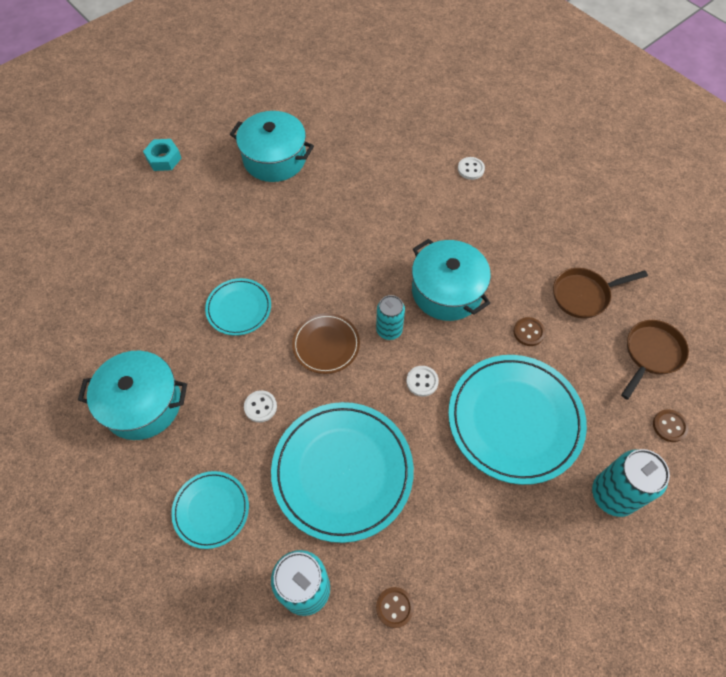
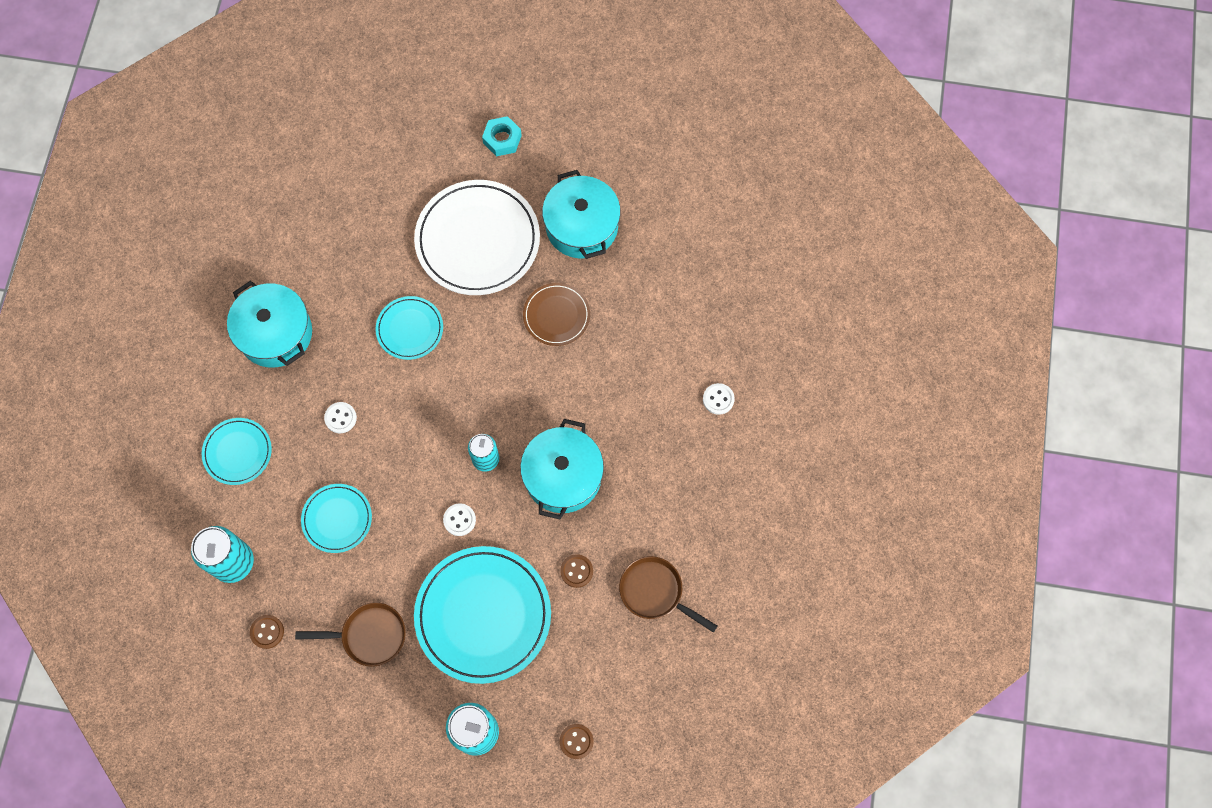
camera: 50 degrees right, 10 degrees up
(218, 221) = (477, 240): none -> white plate
(326, 345) = (432, 422): brown plate -> brown plate (556, 315)
(342, 471) = (337, 519): turquoise plate -> turquoise plate, size x0.53
(651, 354) = (638, 686): brown pan -> brown pan (369, 635)

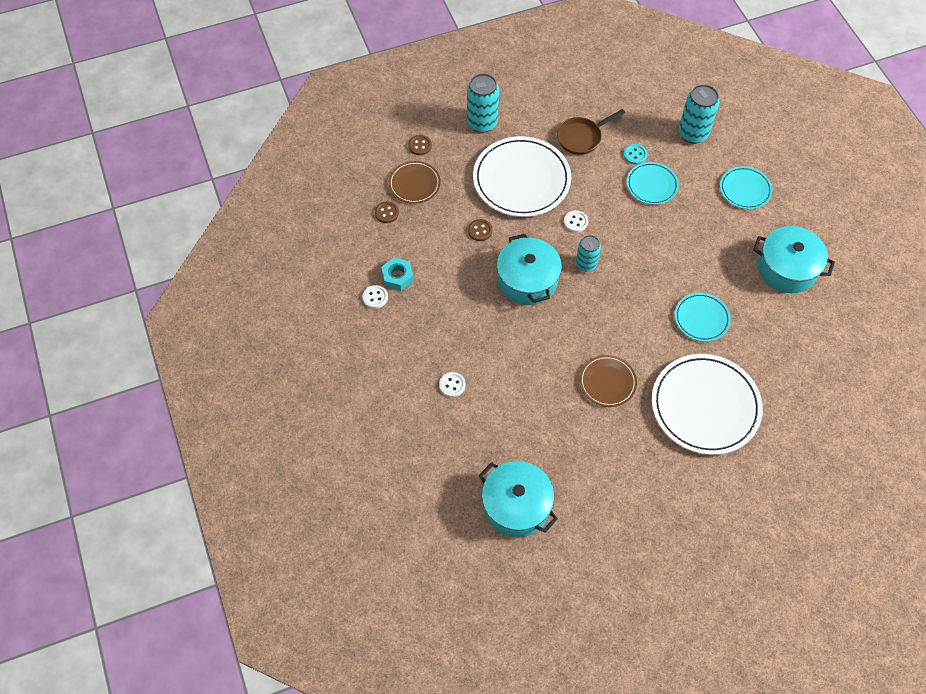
camera: 150 degrees right, 10 degrees down
(267, 632) = (642, 111): brown button -> brown button (386, 213)
(325, 572) = (635, 155): none -> turquoise button
(340, 418) = (699, 241): white button -> white button (375, 297)
(483, 615) = (521, 180): turquoise plate -> white plate
(502, 139) = (750, 497): turquoise nut -> turquoise nut (397, 277)
(581, 226) = (637, 459): turquoise pot -> turquoise pot (516, 506)
(616, 684) = (414, 184): none -> brown plate
(655, 592) = (421, 244): brown pan -> none

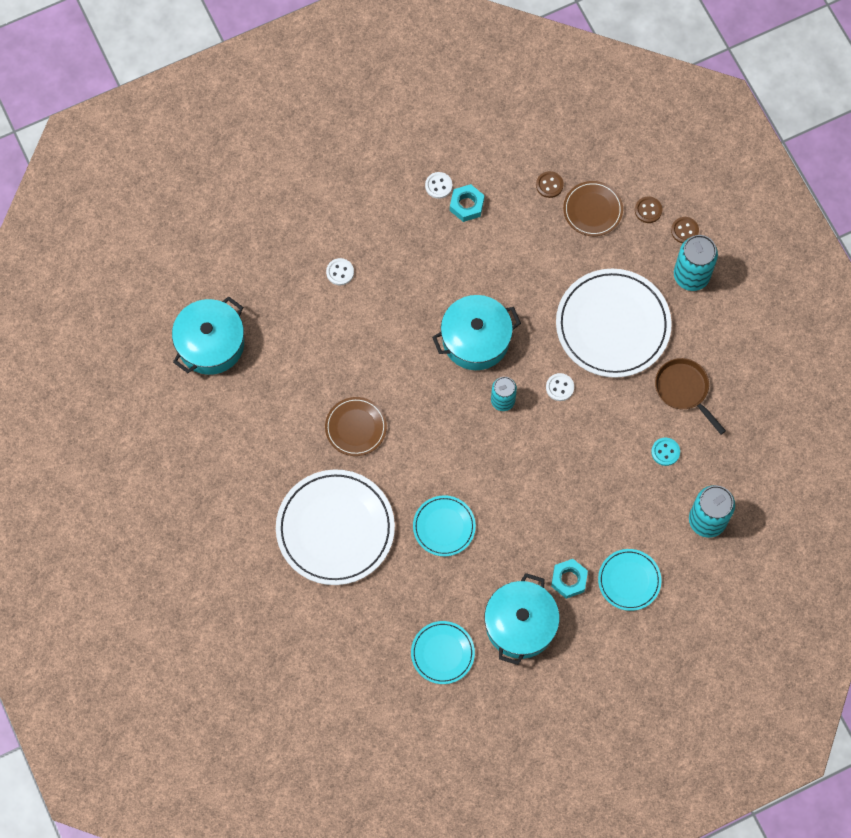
camera: 85 degrees right, 10 degrees up
(480, 231) = (536, 285): brown button -> brown button (684, 230)
(652, 185) = (622, 472): turquoise plate -> turquoise plate (442, 653)
(746, 231) = (569, 580): none -> turquoise nut

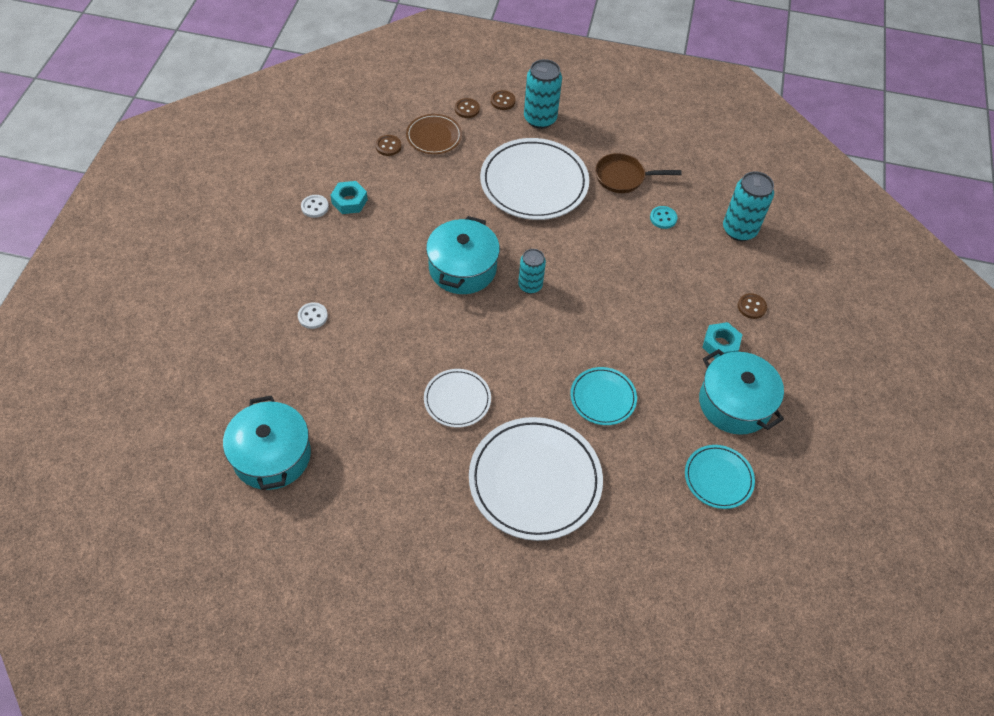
camera: 55 degrees left, 15 degrees down
(356, 427) = (457, 399): brown plate -> white plate
(559, 387) = (553, 244): white button -> none
(629, 580) = (751, 307): turquoise plate -> brown button

